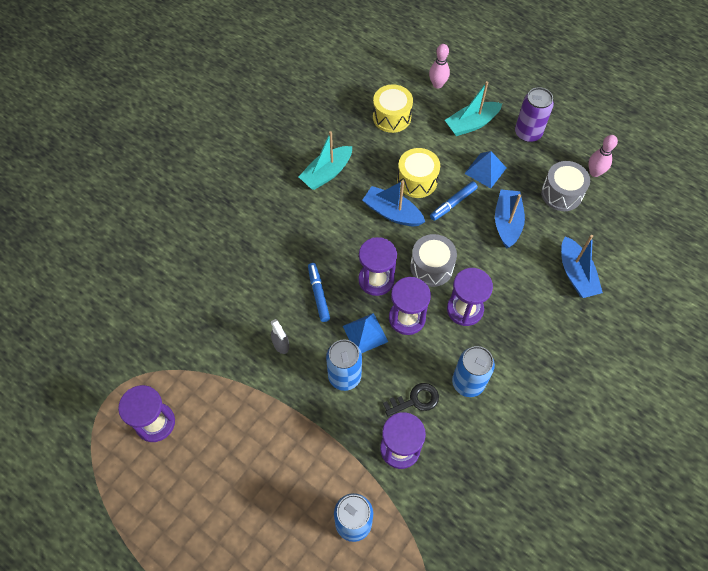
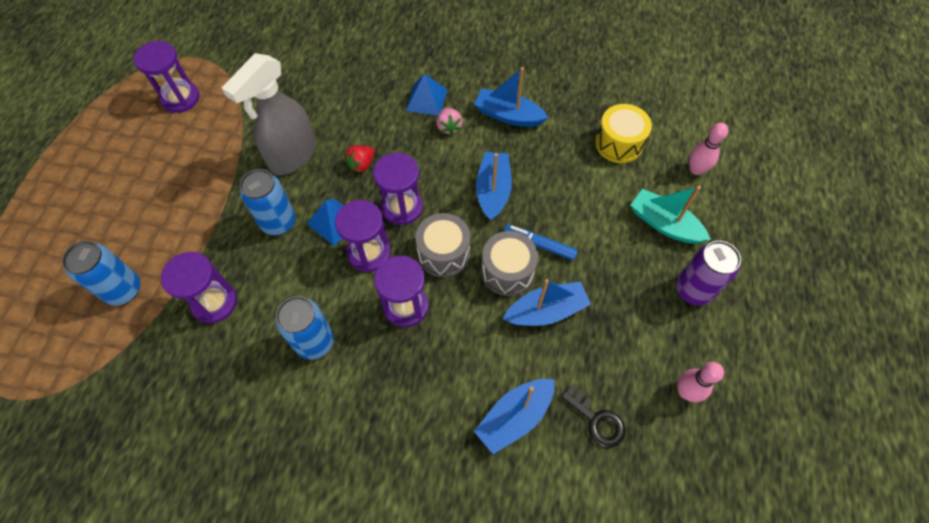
camera: 65 degrees right, 0 degrees up
(281, 345) = (292, 156): grey spray bottle -> grey spray bottle, size x2.38
(315, 218) = (449, 127): none -> pink strawberry
(318, 294) = (361, 164): blue marker -> red strawberry
(327, 173) = (508, 115): turquoise boat -> blue boat
(415, 400) = (275, 296): black key -> black key (597, 420)
(417, 181) = (549, 198): yellow drum -> none
(485, 170) = (606, 262): blue pyramid -> blue pyramid (426, 100)
(561, 194) = (626, 360): grey drum -> grey drum (507, 271)

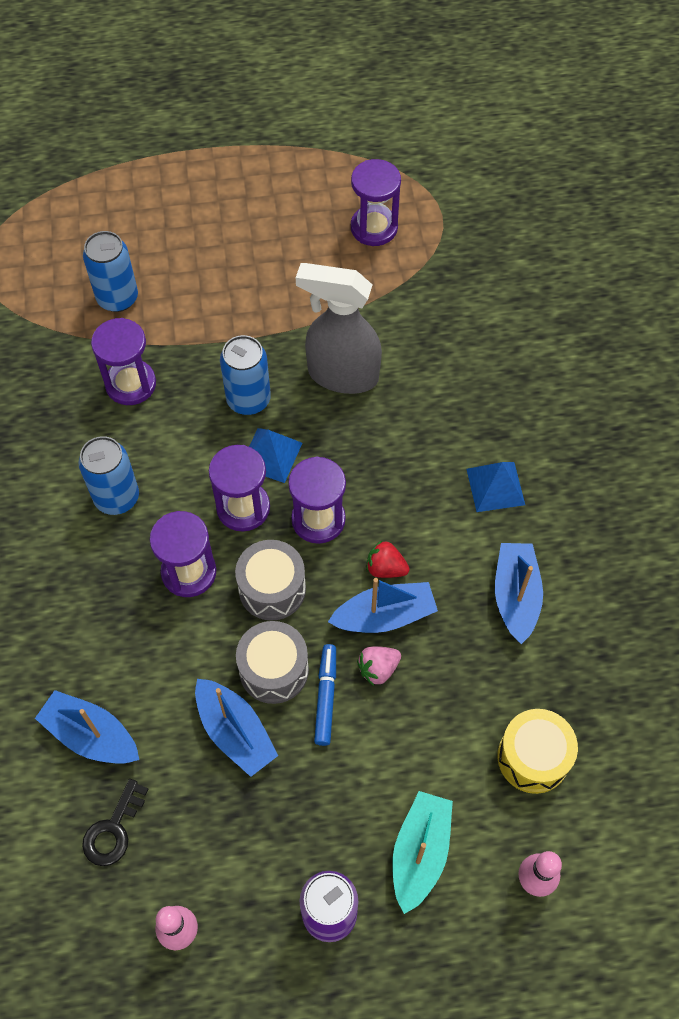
camera: 70 degrees right, 0 degrees up
(361, 164) = (361, 452): red strawberry -> red strawberry (385, 568)
(449, 127) = (462, 529): pink strawberry -> pink strawberry (378, 669)

